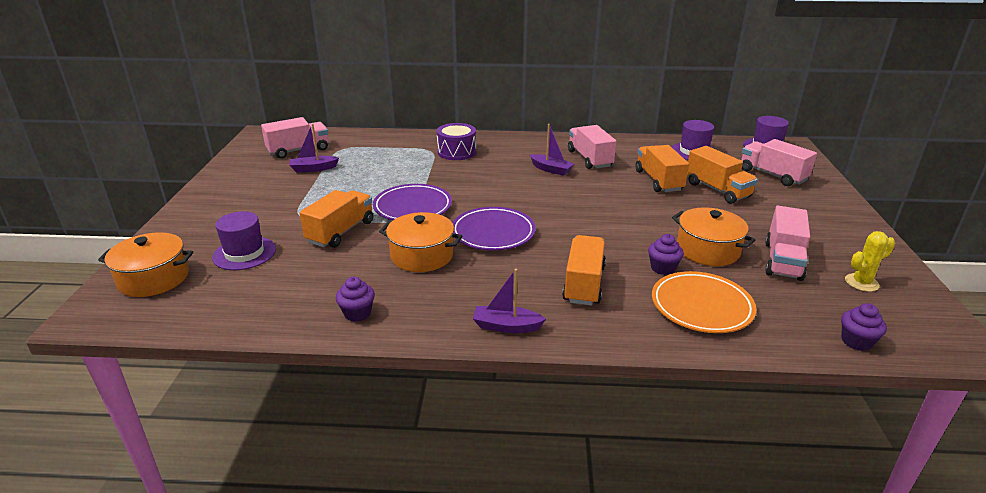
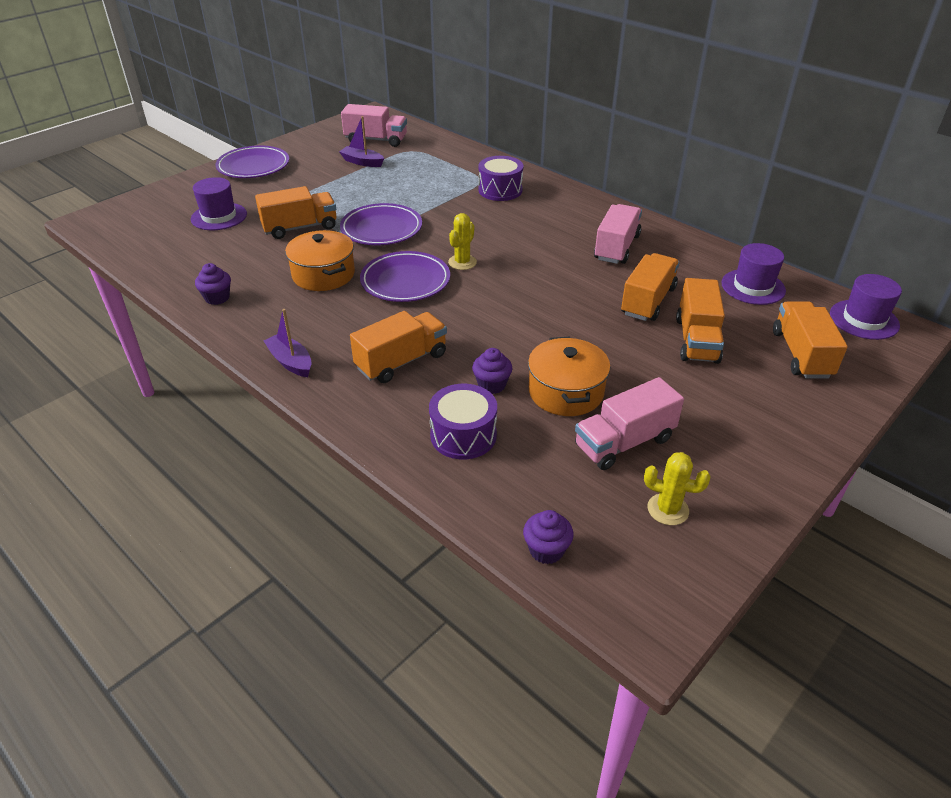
camera: 40 degrees right, 10 degrees up
(153, 278) = (148, 211): orange pot -> none
(211, 204) = (253, 166): none -> purple plate
(511, 205) = (462, 262): none -> yellow cactus
(551, 169) = (557, 243): purple boat -> none
(701, 306) = (463, 435): orange plate -> purple drum
(772, 175) = (801, 354): pink truck -> orange truck

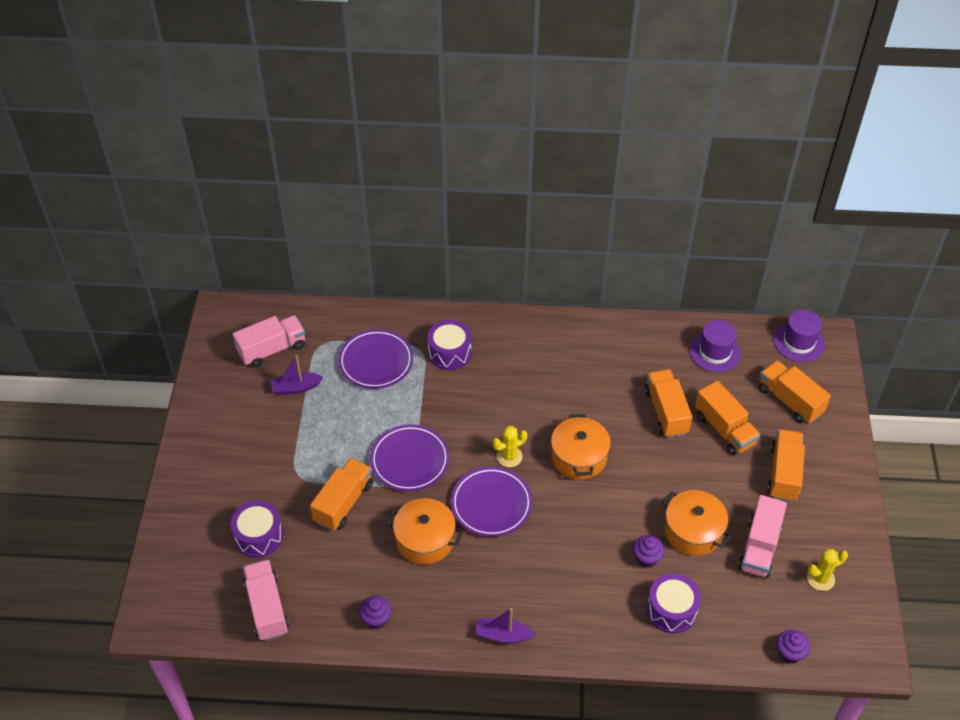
camera: 40 degrees left, 10 degrees up
(219, 216) = (259, 536): purple hat -> purple drum
(253, 166) = (205, 455): purple plate -> purple plate (376, 362)
(401, 361) = (572, 580): orange truck -> orange truck (783, 473)
(462, 262) = (509, 456): yellow cactus -> yellow cactus turned 75 degrees clockwise
(523, 290) = (579, 457): none -> orange pot
(616, 247) = (597, 367): pink truck -> pink truck (267, 608)

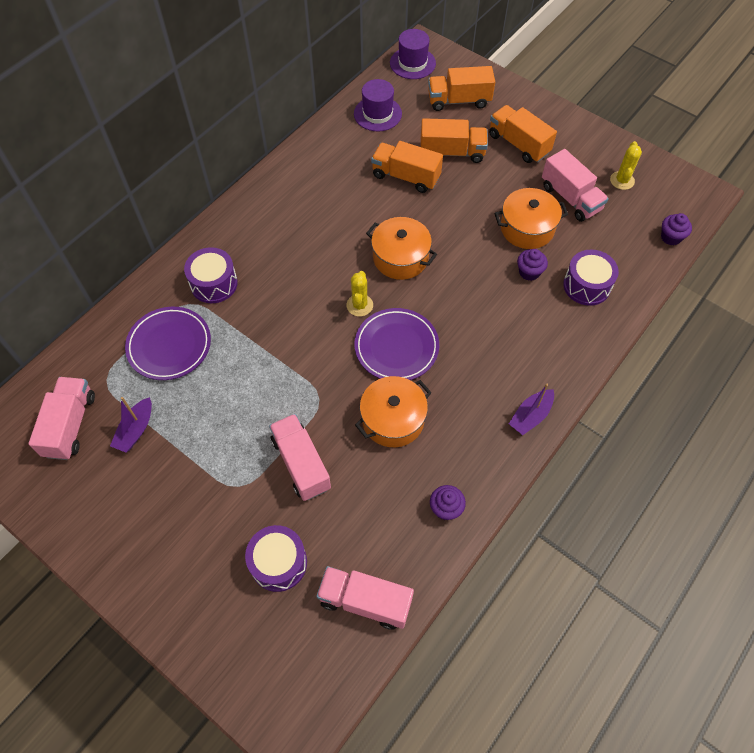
camera: 55 degrees left, 10 degrees up
(343, 502) = (301, 464): orange truck -> pink truck
(410, 460) = (300, 382): purple plate -> none

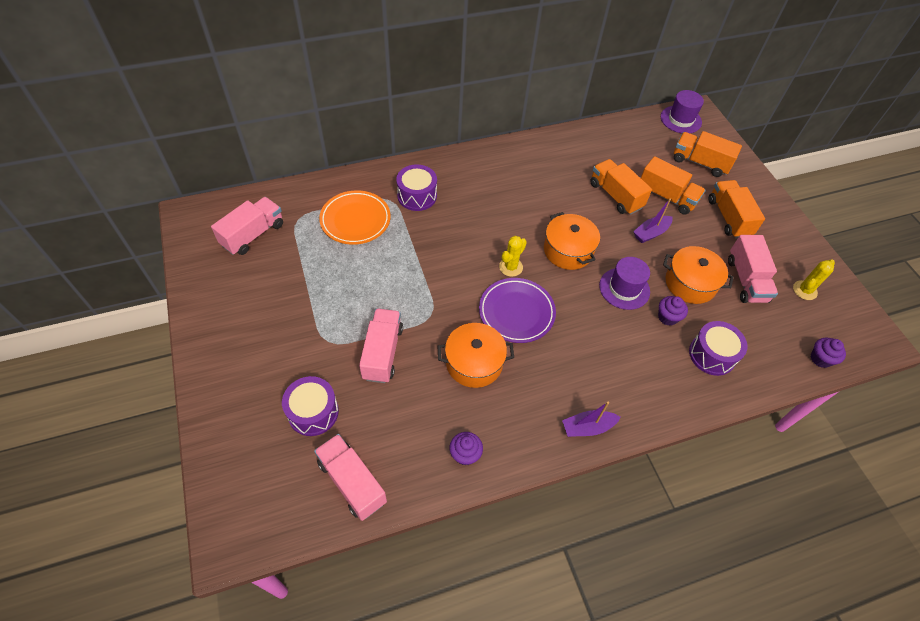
camera: 30 degrees right, 5 degrees down
(136, 430) = (290, 262): purple boat -> purple boat (651, 233)
(169, 345) = (355, 220): purple plate -> orange plate
(377, 114) = (626, 142): purple hat -> purple hat (624, 288)

